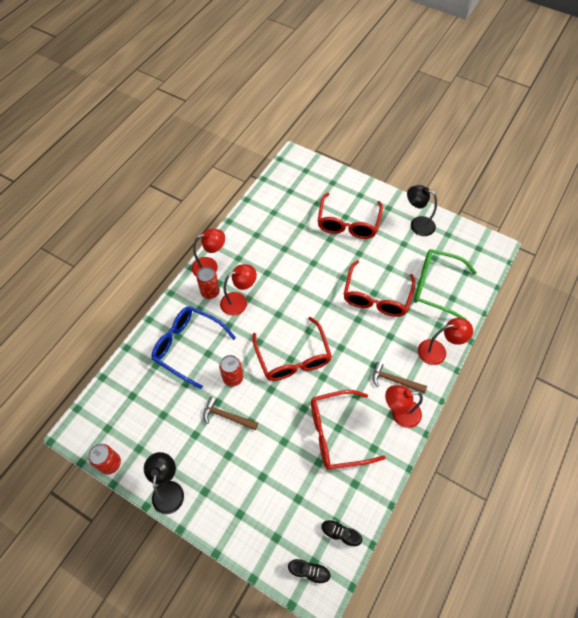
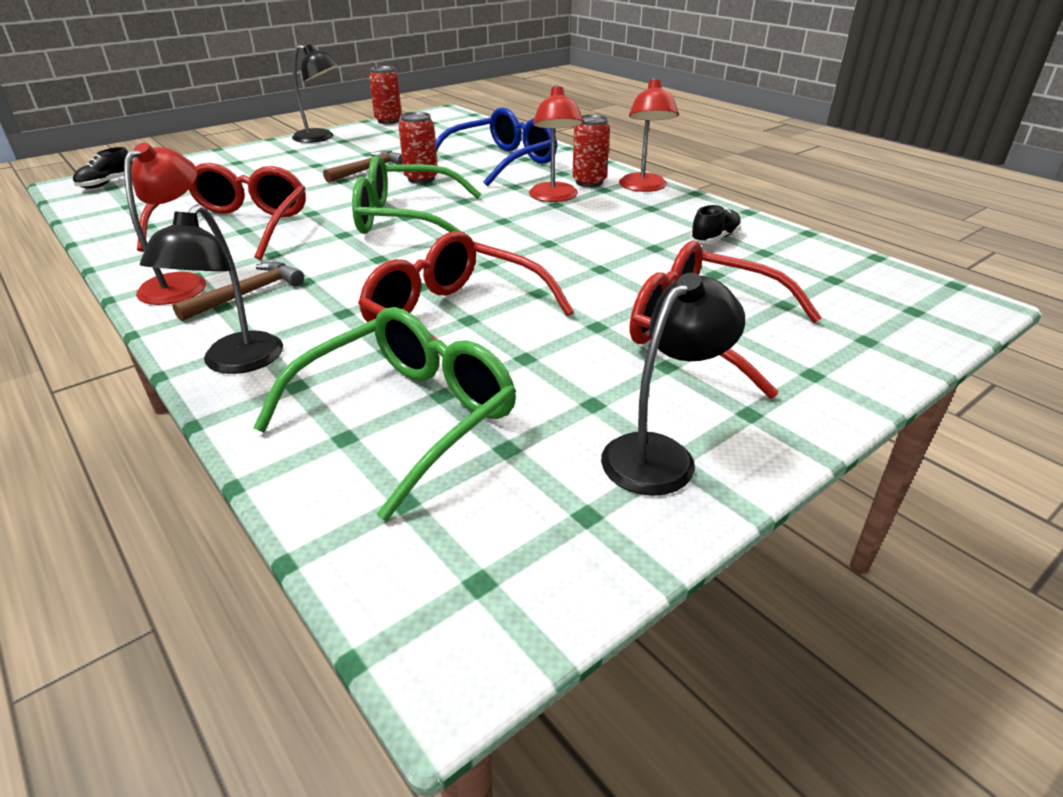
camera: 110 degrees right, 25 degrees down
(293, 358) = (405, 218): red glasses -> green glasses
(340, 534) = (109, 205): black shoe -> black shoe (714, 239)
(438, 351) = (235, 363): red lamp -> black lamp

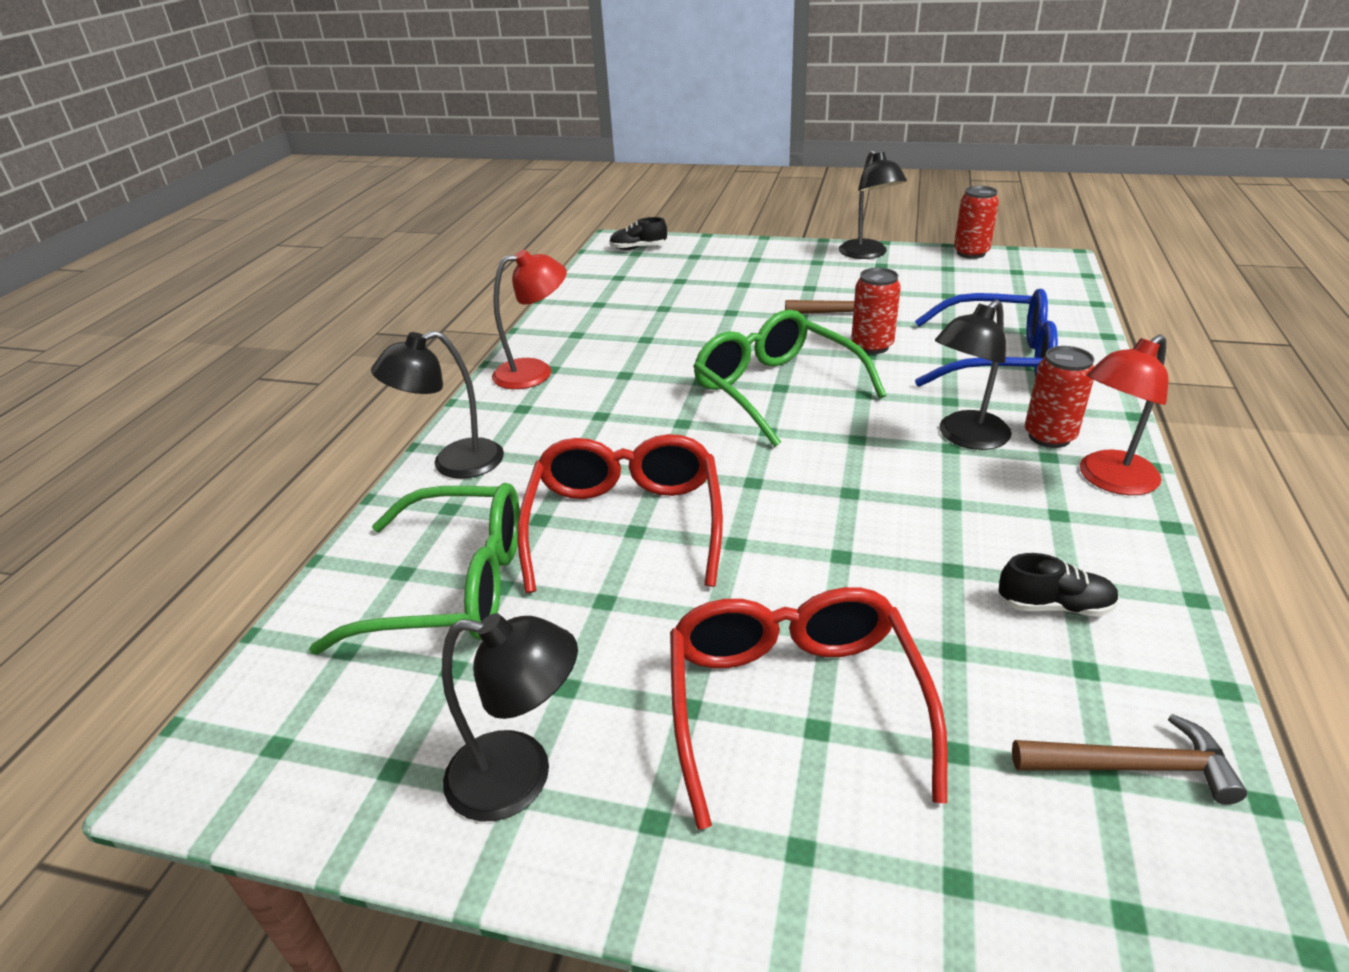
camera: 55 degrees right, 0 degrees up
(237, 227) = (645, 334): red glasses -> none
(247, 294) = (551, 405): brown hammer -> brown hammer (1132, 767)
(554, 197) = (965, 437): red lamp -> black lamp

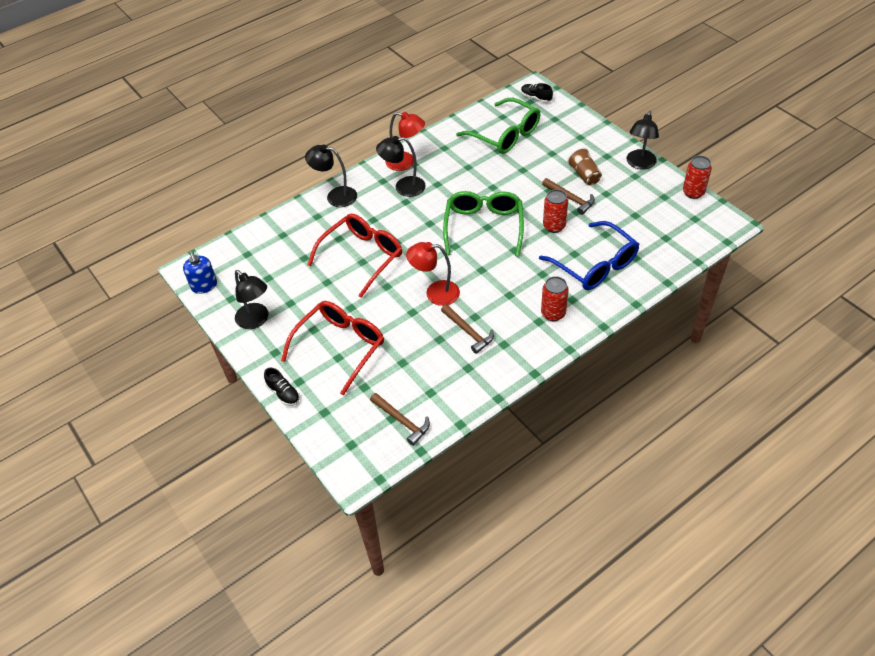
camera: 40 degrees right, 15 degrees up
(282, 784) = (204, 286): none -> blue soap dispenser
(453, 587) = (291, 249): green glasses -> green glasses (505, 135)
(820, 286) = (584, 175): none -> brown cup
(965, 437) = (521, 294): black lamp -> black lamp (403, 187)
(979, 530) = (468, 332): none -> brown hammer
(1054, 606) = (451, 370): black shoe -> black shoe (283, 393)
(1109, 480) = (543, 344): red lamp -> red lamp (435, 293)

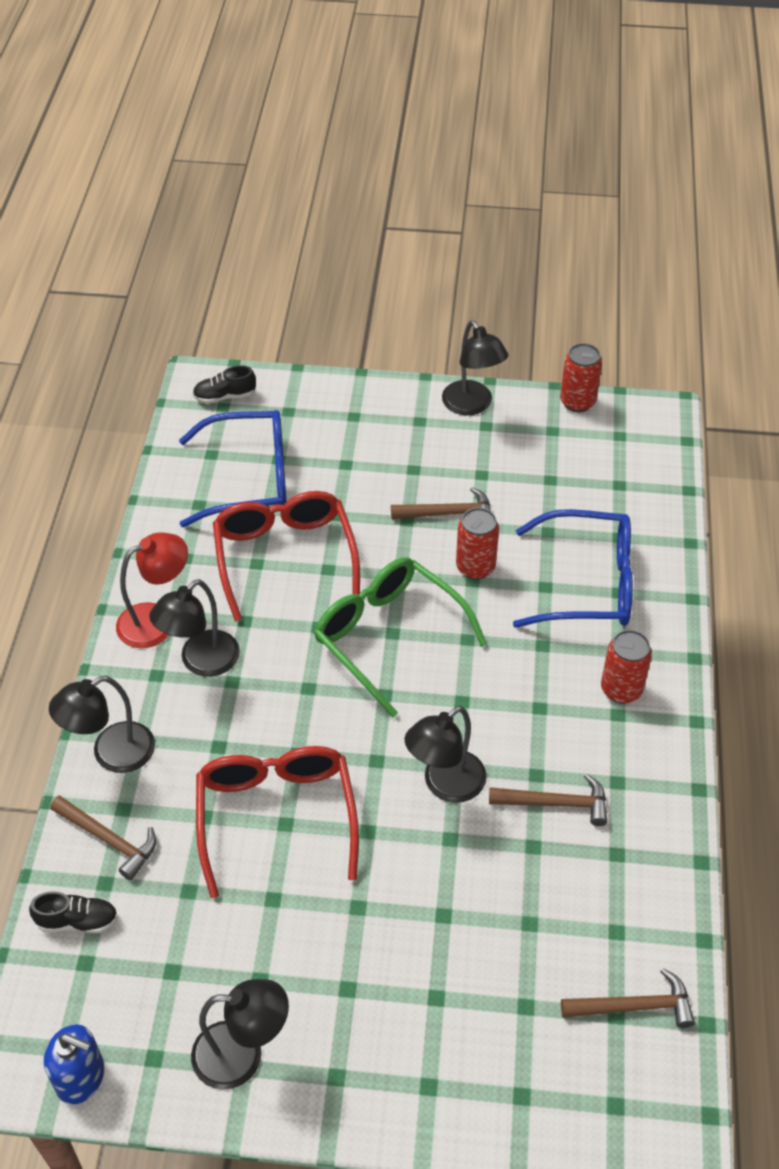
camera: 50 degrees left, 0 degrees up
(283, 393) = (431, 1126): black shoe -> black shoe (77, 921)
(300, 222) = (109, 840): none -> brown hammer
(340, 347) = (420, 979): red glasses -> red glasses (284, 556)
(435, 293) = (445, 785): red lamp -> black lamp
(505, 135) = (250, 479): green glasses -> blue glasses
(584, 175) = (424, 467): brown cup -> none

